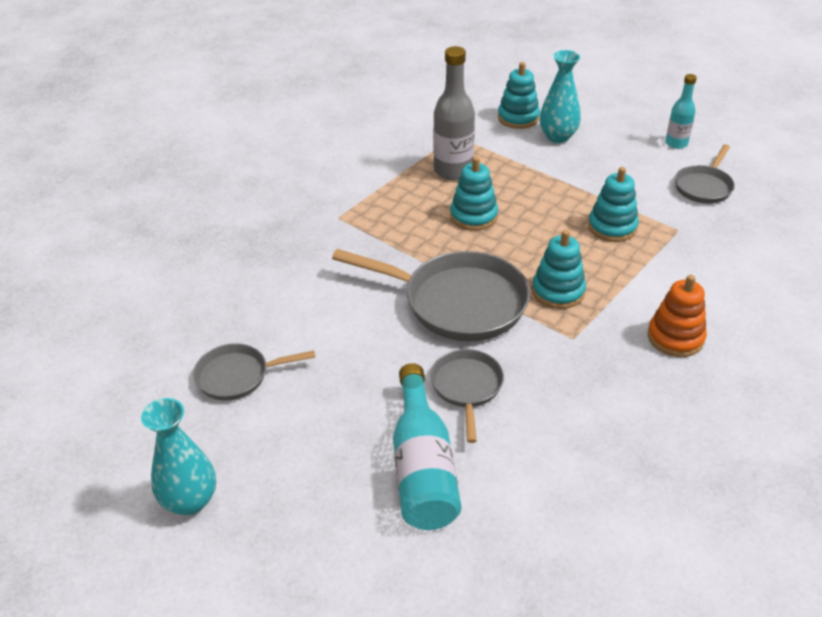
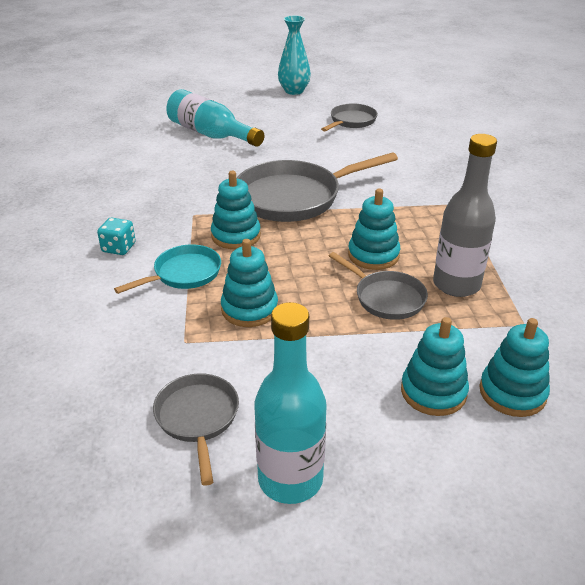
camera: 135 degrees right, 5 degrees down
(467, 388) = (229, 166): grey pan -> grey pan (386, 298)
(558, 136) = (433, 392): turquoise vase -> turquoise stacking toy
(636, 279) = (184, 274): none -> turquoise pan
(675, 337) = (119, 248): orange stacking toy -> turquoise dice
(676, 143) = (290, 479): turquoise bottle -> turquoise bottle, size x1.70

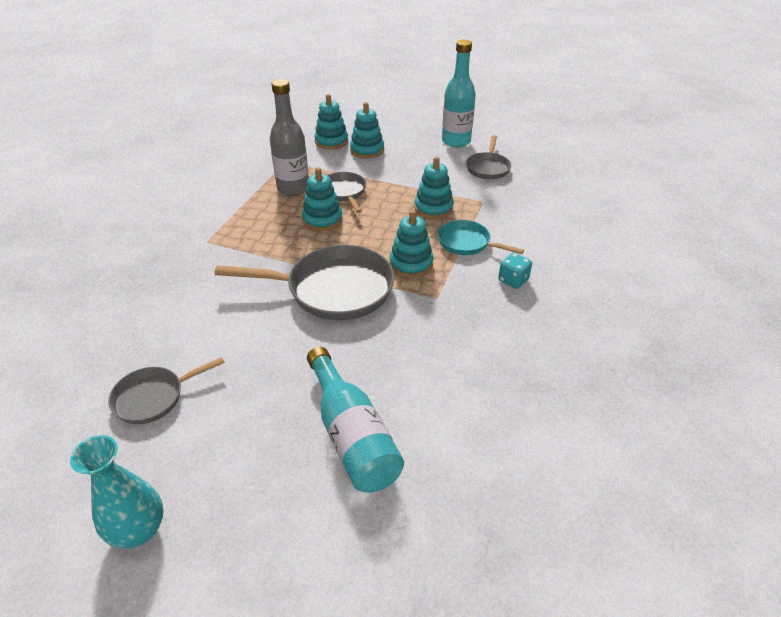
camera: 155 degrees left, 5 degrees up
(184, 274) = (467, 243): turquoise pan -> turquoise pan turned 45 degrees clockwise

